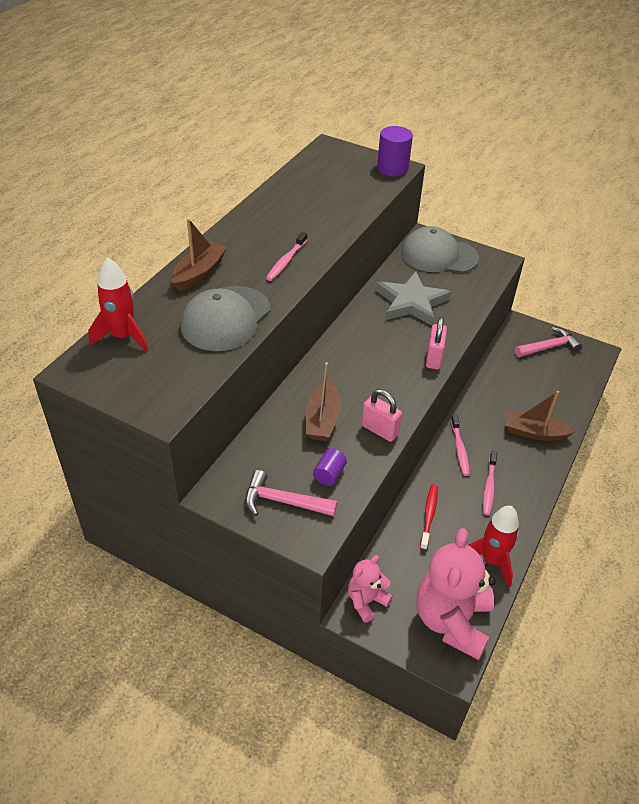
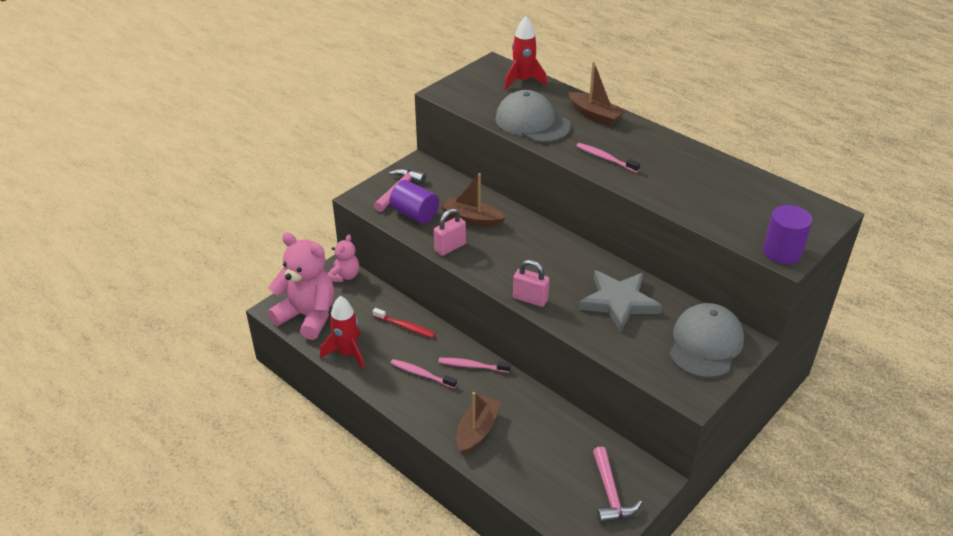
camera: 105 degrees right, 5 degrees down
(329, 474) = (415, 214): purple cylinder -> purple cylinder, size x1.69
(366, 601) = (344, 276): pink teddy bear -> pink teddy bear turned 45 degrees clockwise

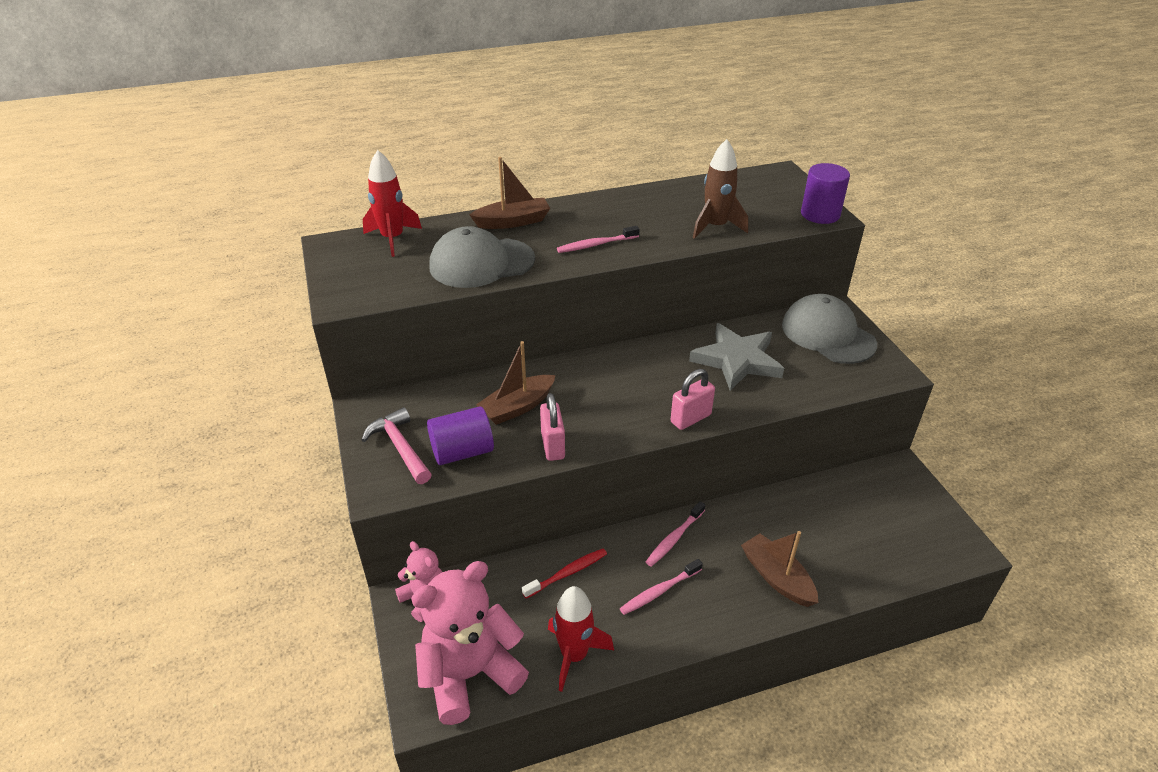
camera: 60 degrees left, 0 degrees up
(610, 493) = (908, 509): pink hammer -> none
(694, 203) = (715, 227): none -> brown rocket

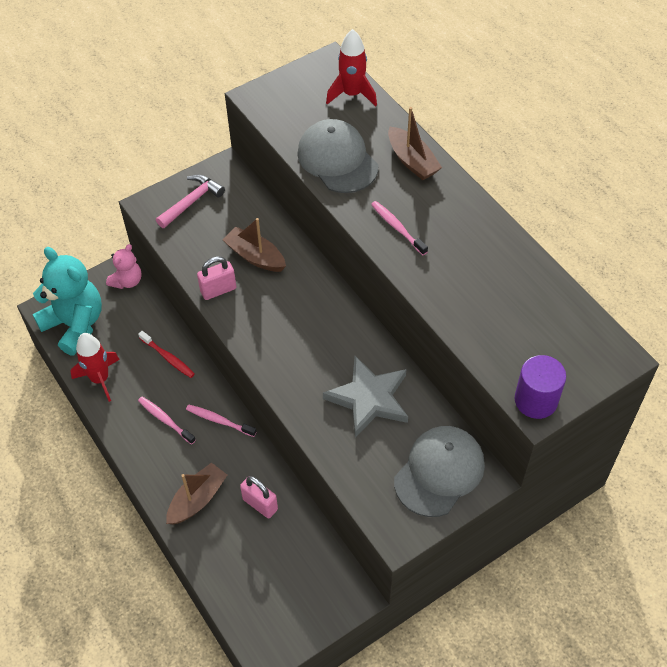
camera: 75 degrees right, 15 degrees up
(462, 451) = (197, 238): purple cylinder -> none
(470, 674) = (75, 325): pink teddy bear -> turquoise teddy bear
(690, 418) = (277, 375): pink padlock -> pink padlock (260, 504)
(715, 227) = (468, 312): brown rocket -> none

